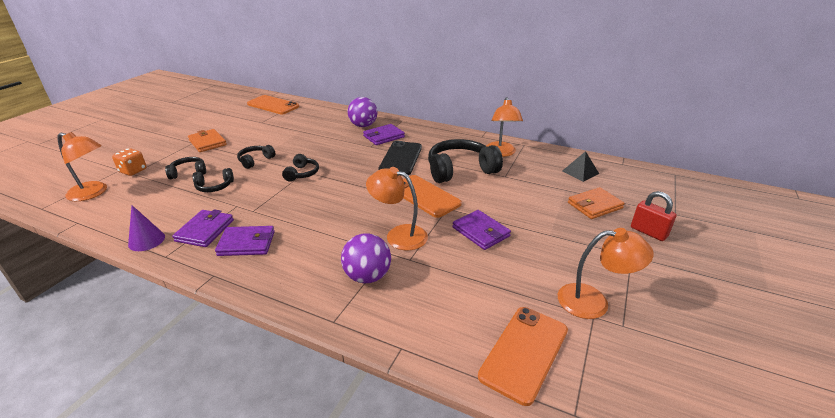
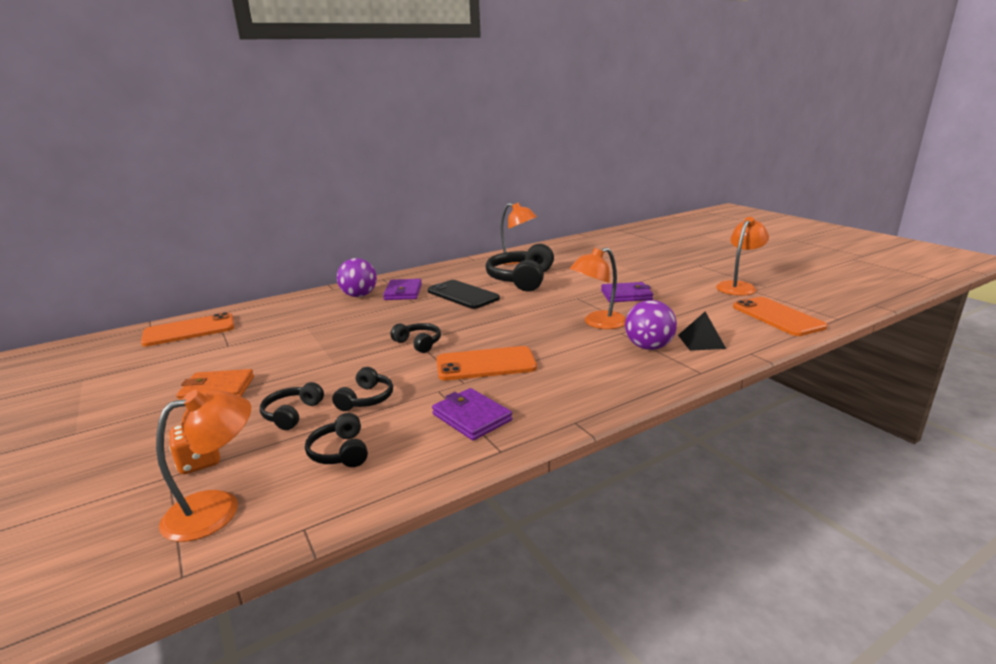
camera: 55 degrees left, 10 degrees down
(146, 240) = (444, 462): purple cone -> none
(246, 243) = (531, 395): purple wallet -> none
(255, 160) = (338, 364): black headphones -> black headphones (340, 452)
(424, 196) = (547, 301): orange phone -> orange phone (486, 364)
(580, 172) = (581, 248): black pyramid -> black pyramid (701, 341)
(594, 205) = (630, 257): orange wallet -> none
(648, 232) = (677, 254): red padlock -> none

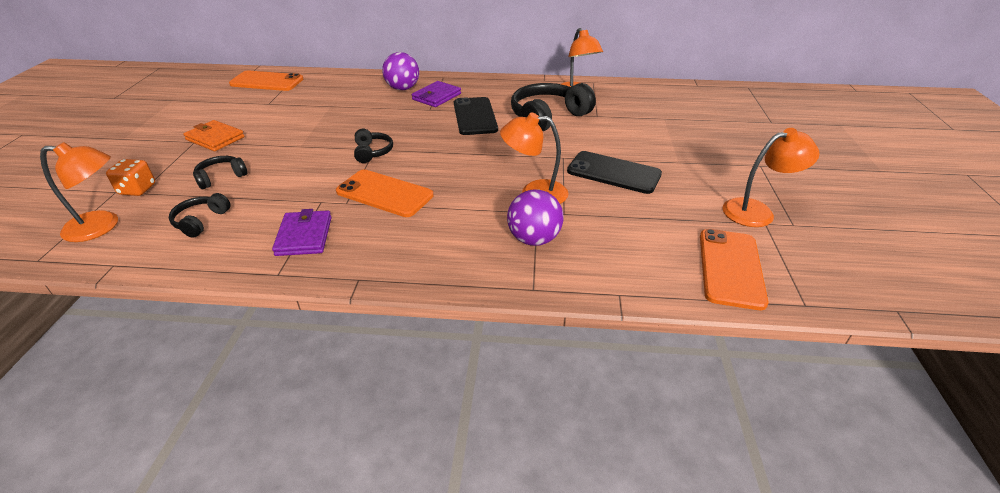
camera: 35 degrees right, 15 degrees up
(366, 399) = (272, 186): black headphones -> none
(626, 295) = (613, 173): purple wallet -> black phone
(701, 341) = (593, 257): black pyramid -> none

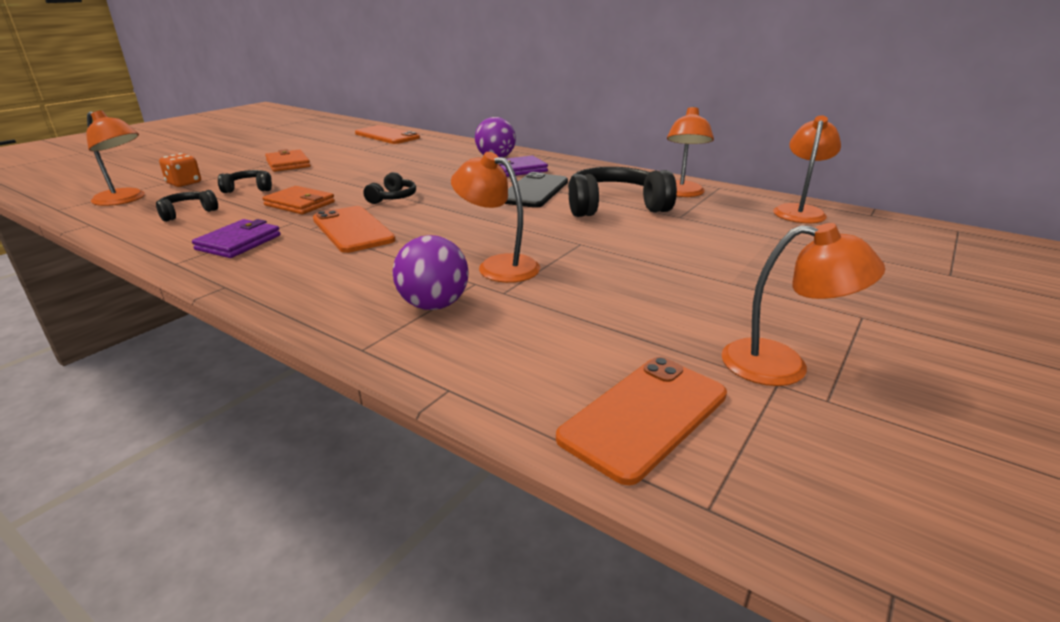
camera: 30 degrees right, 10 degrees down
(298, 181) = (299, 204): none -> orange wallet
(613, 173) = (622, 271): black phone -> none
(658, 92) = (799, 211): none -> orange lamp

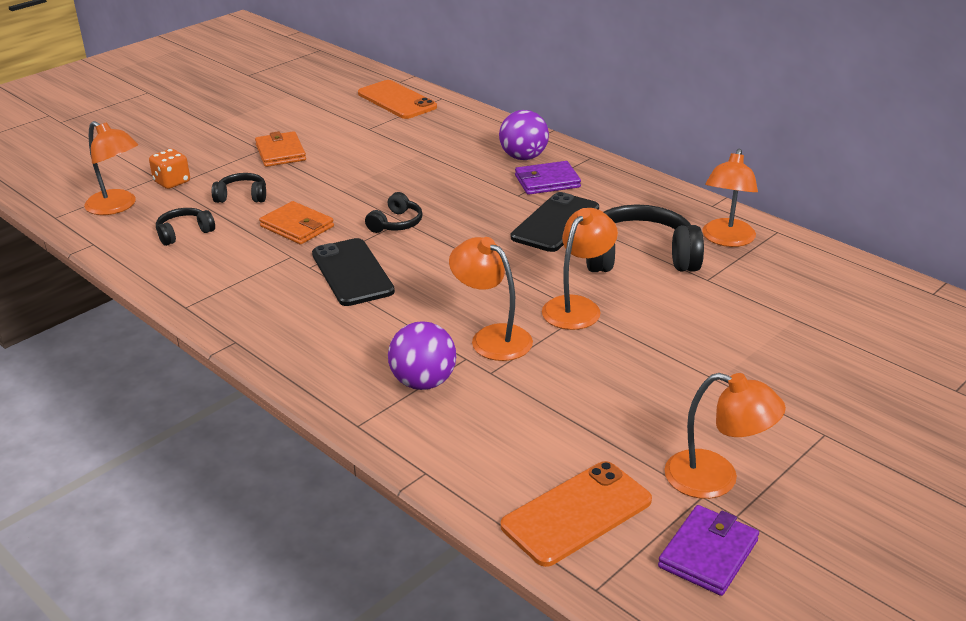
camera: 10 degrees right, 5 degrees up
(239, 242) = (241, 283): purple wallet -> purple wallet (708, 554)
(353, 230) = (352, 272): orange phone -> black phone
(799, 211) = (851, 281): orange lamp -> orange lamp (577, 307)

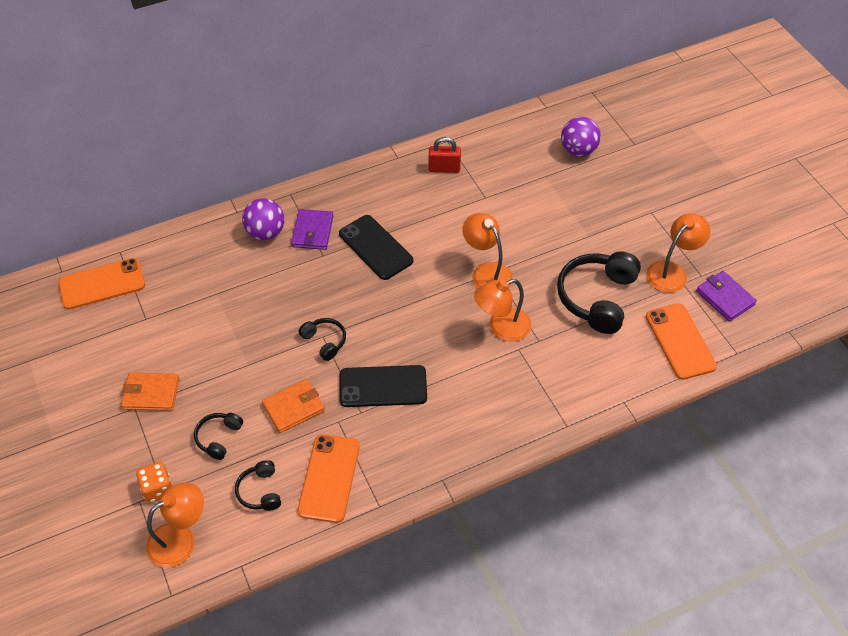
camera: 70 degrees left, 20 degrees up
(213, 267) = (329, 478): none -> orange phone
(423, 382) = (535, 379): purple ball -> purple ball (578, 150)
(640, 257) = (443, 219): black headphones -> black headphones (597, 298)
(726, 239) = (444, 169): orange lamp -> red padlock

